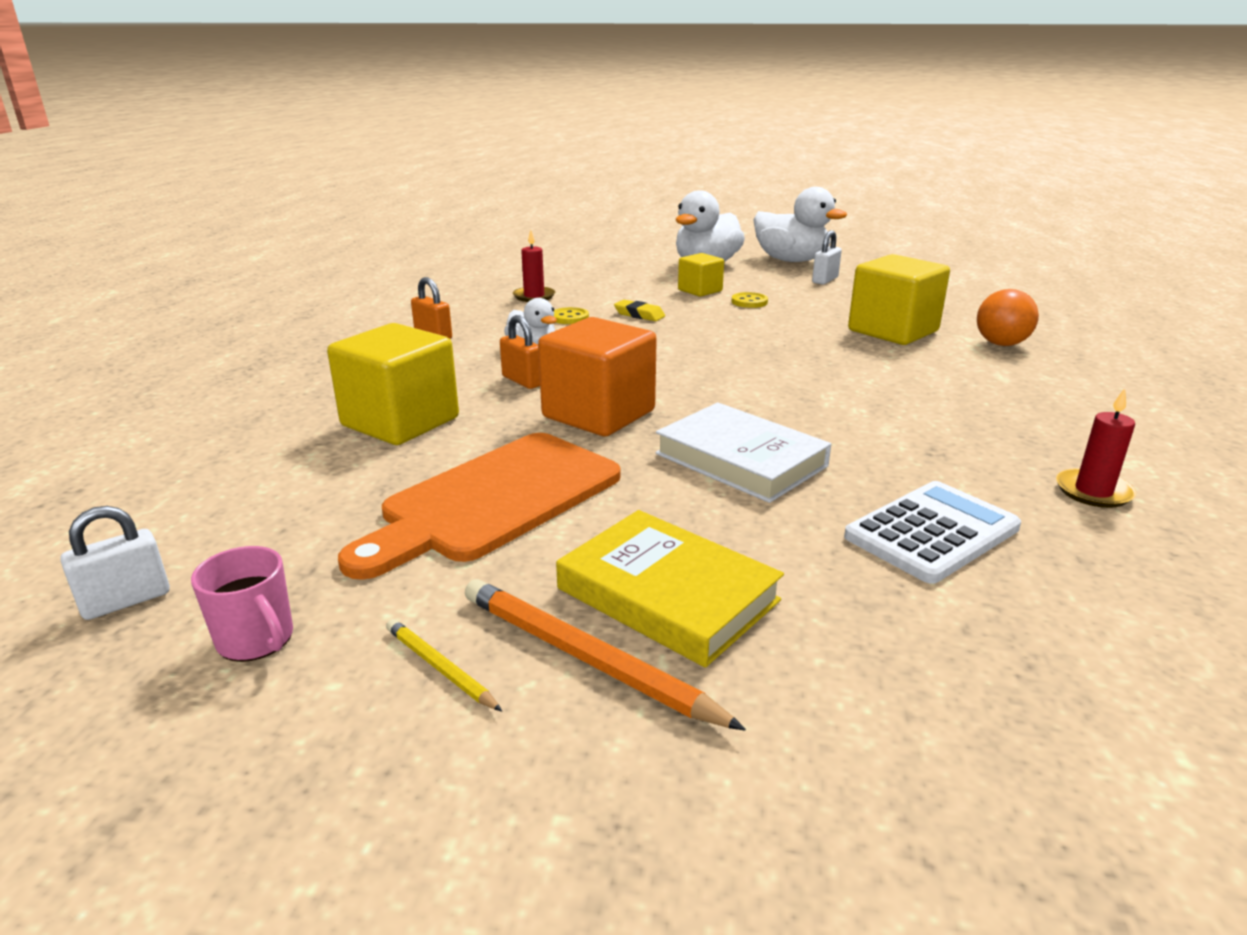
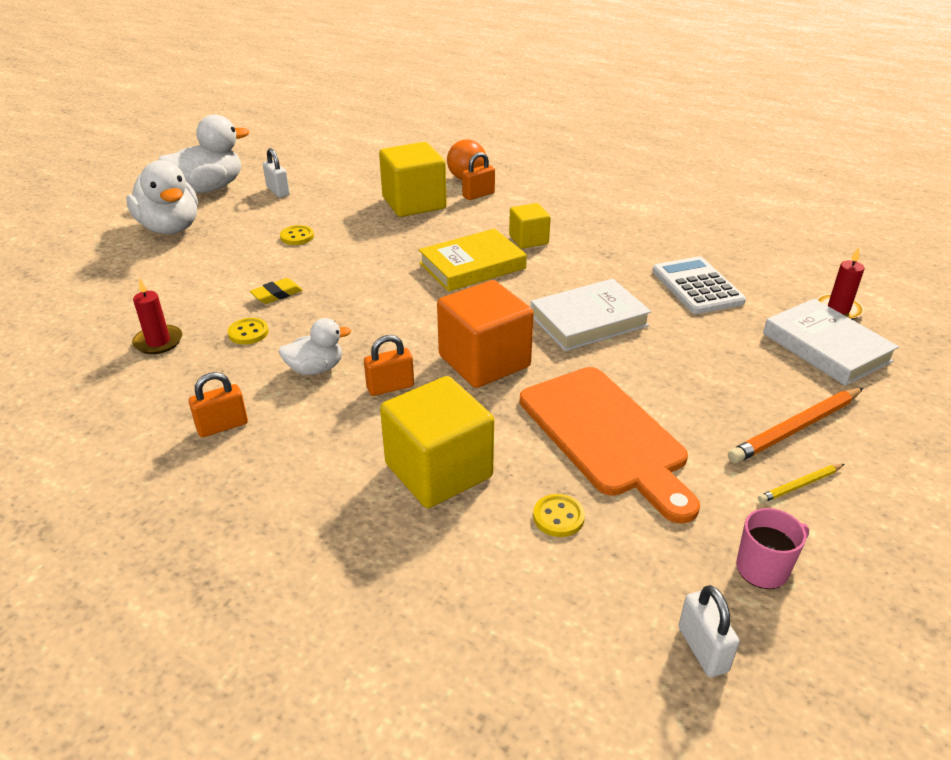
camera: 70 degrees left, 10 degrees up
(340, 490) = (558, 517): none -> yellow button
(668, 594) = (740, 387): yellow book -> yellow book (472, 266)
(700, 290) = (243, 250): yellow cube -> yellow cube (528, 239)
(873, 689) = (826, 347): none -> white book
(969, 356) = (478, 195): none -> orange padlock
(1093, 491) = (670, 229): red candle -> red candle (838, 309)

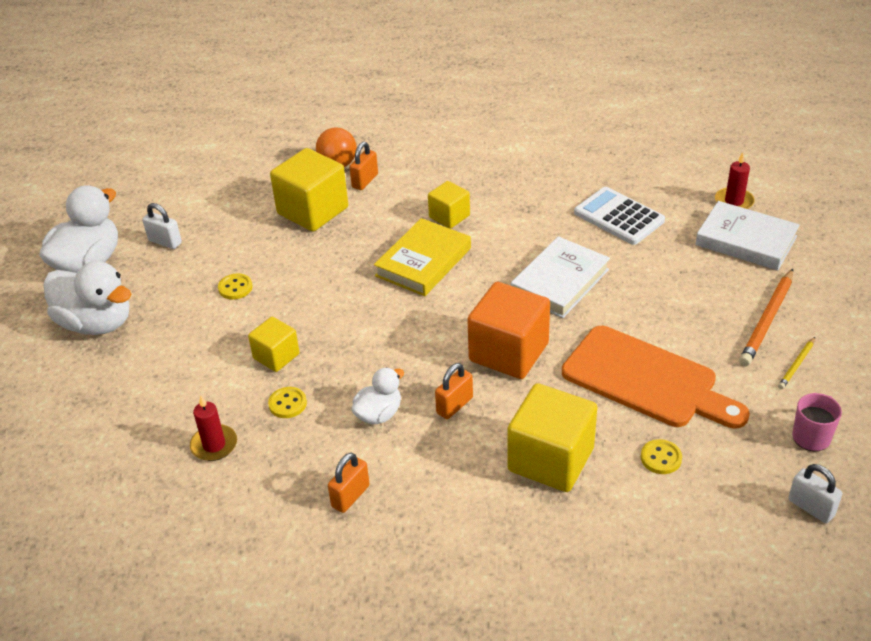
camera: 25 degrees left, 5 degrees up
(277, 294) = (276, 356): yellow eraser -> yellow cube

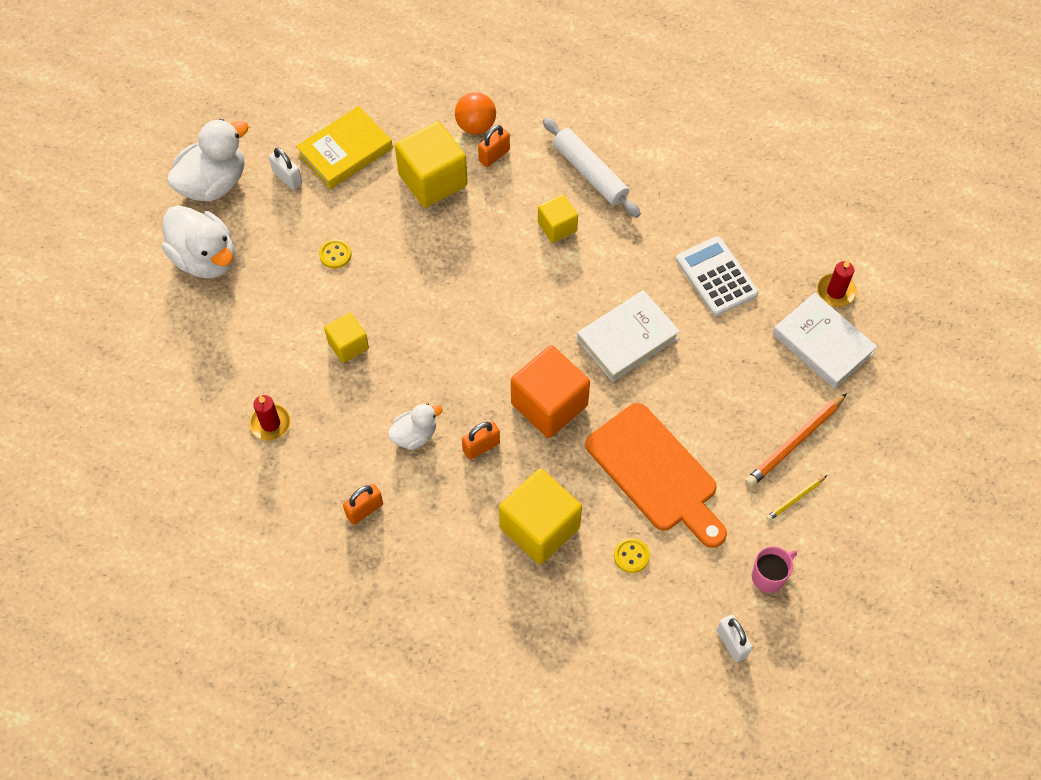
camera: 15 degrees right, 20 degrees up
(287, 404) = (342, 400): yellow button -> none
(423, 262) = (512, 276): yellow book -> yellow book (345, 151)
(461, 173) = (590, 173): none -> white rolling pin

